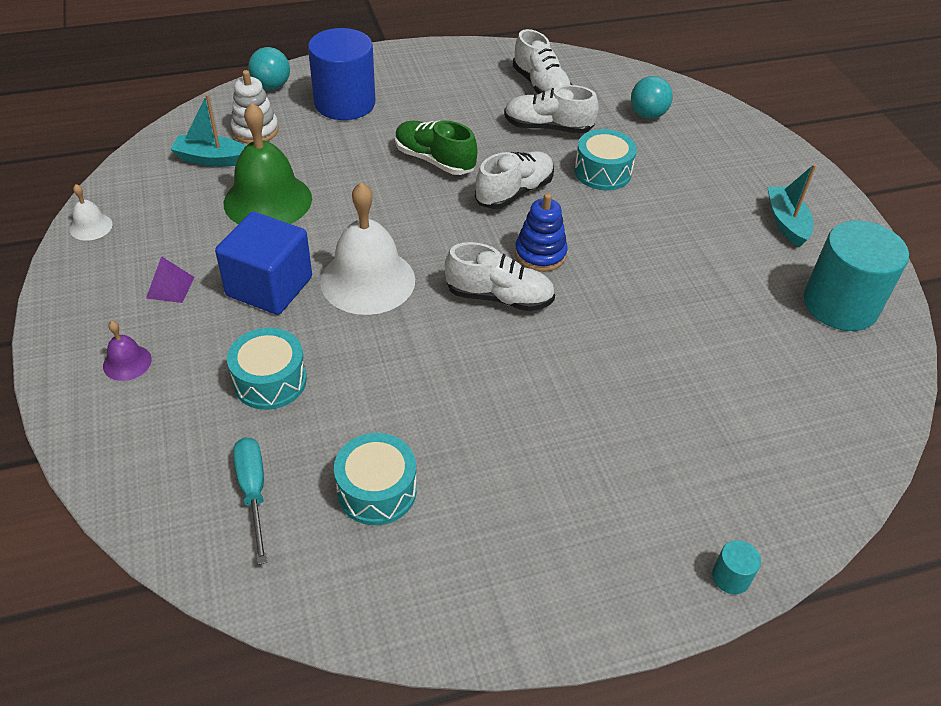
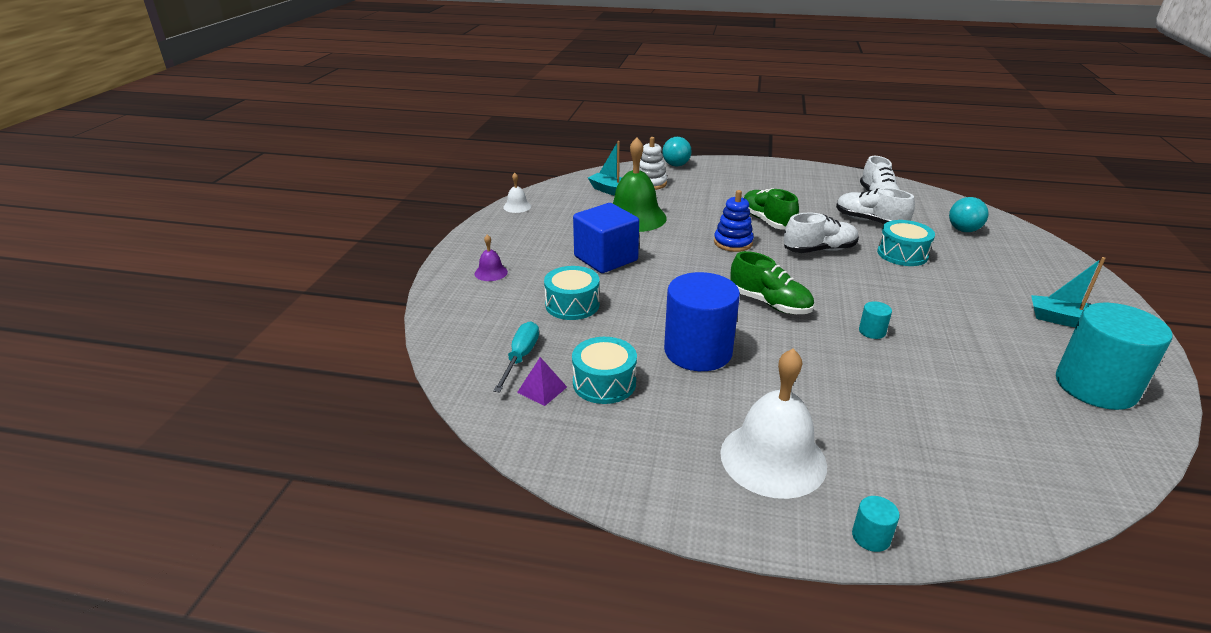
camera: 30 degrees right, 15 degrees down
(170, 287) = (543, 244): purple pyramid -> purple pyramid (542, 389)
(345, 103) = (720, 181): blue cylinder -> blue cylinder (698, 351)
(368, 280) = (675, 271): white bell -> white bell (773, 458)
(499, 297) = (769, 303): white shoe -> green shoe
(540, 254) = (819, 288): blue stacking toy -> blue stacking toy (733, 243)
(621, 303) = (872, 331): none -> turquoise cylinder
(786, 223) = (1065, 320): turquoise boat -> turquoise boat turned 90 degrees counterclockwise

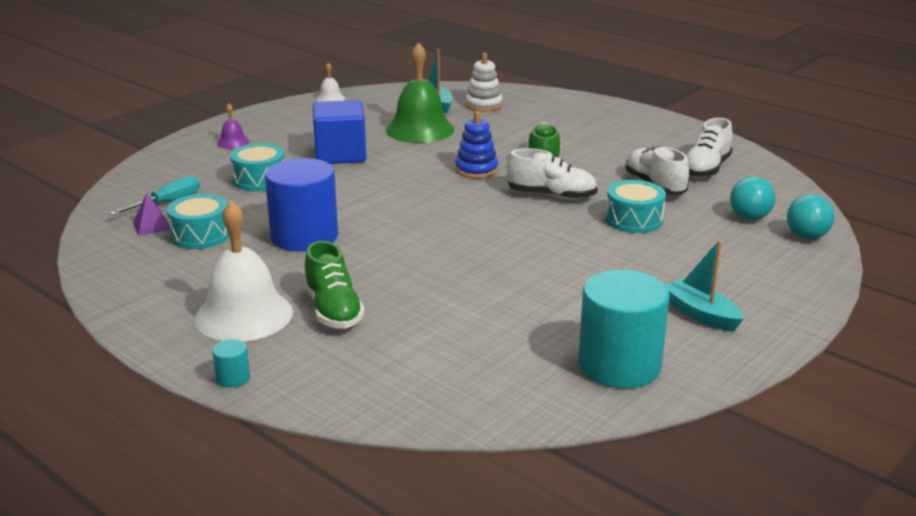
camera: 30 degrees right, 5 degrees down
(676, 165) = (538, 94): turquoise ball -> turquoise ball (807, 236)
(769, 303) = (425, 222): green shoe -> green shoe (333, 310)
(872, 331) = (480, 266): turquoise cylinder -> none

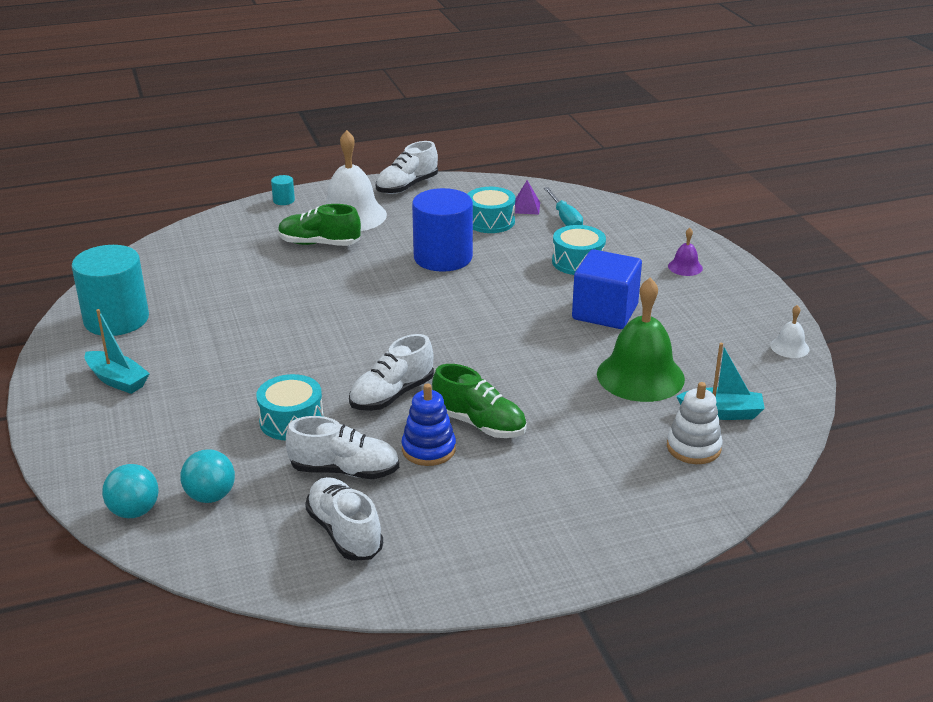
camera: 120 degrees right, 5 degrees up
(133, 306) = (407, 186): none -> white shoe
(476, 170) = (495, 374): blue stacking toy -> blue stacking toy (428, 449)
(701, 314) = (117, 380): turquoise boat -> turquoise boat turned 45 degrees clockwise

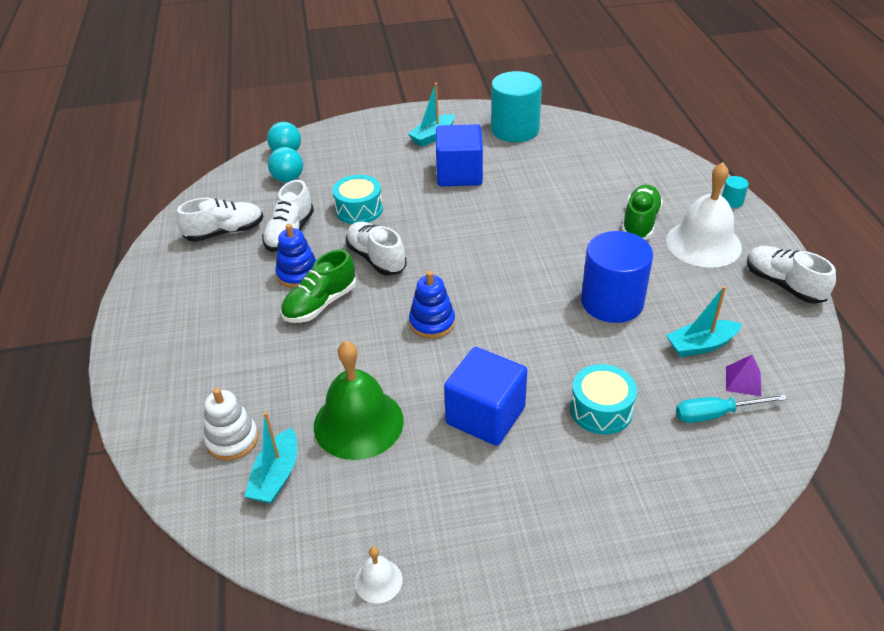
camera: 100 degrees right, 10 degrees up
(216, 352) = (459, 174): none -> blue cube
(490, 221) = (701, 345): turquoise drum -> turquoise boat
(493, 348) = (432, 323): none -> blue stacking toy
(685, 267) = (586, 516): purple bell -> none

